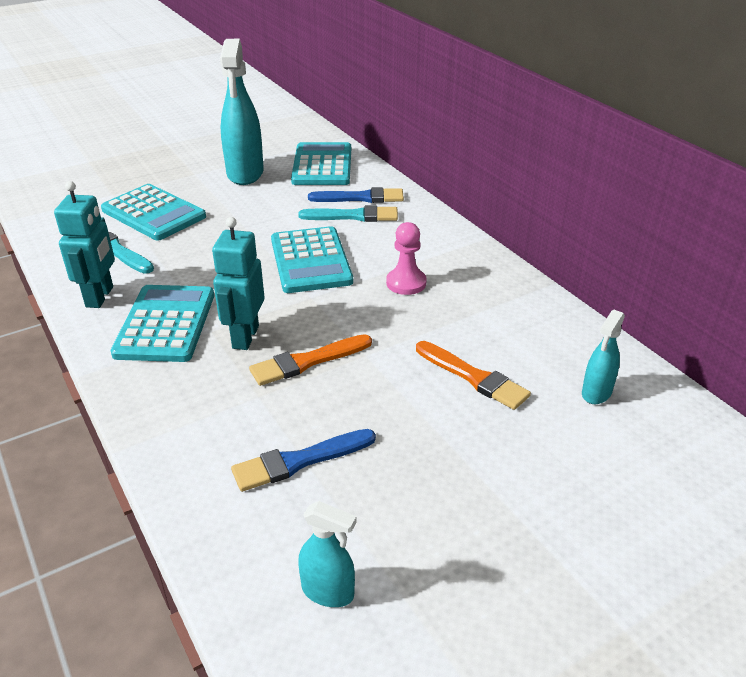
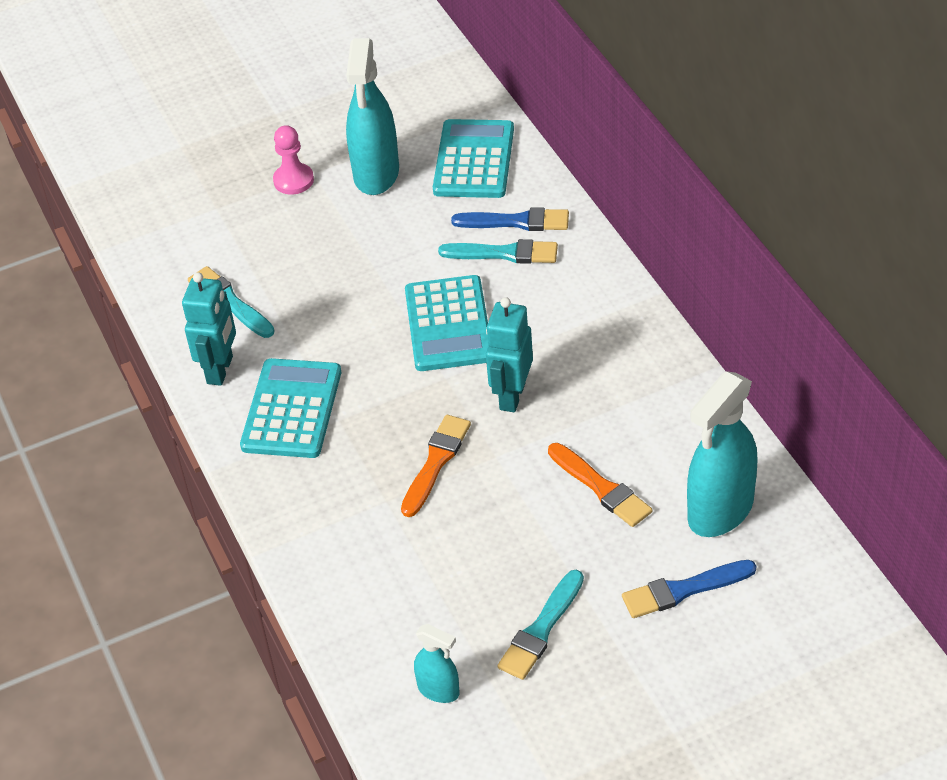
camera: 10 degrees right, 10 degrees up
(153, 213) = (268, 243): turquoise calculator -> none
(245, 337) = (374, 429): turquoise robot -> turquoise robot (511, 396)
(299, 461) = (421, 572): blue brush -> blue brush (683, 590)
(307, 361) = (436, 462): orange brush -> orange brush turned 135 degrees clockwise
(406, 283) = (551, 361): pink pawn -> pink pawn (293, 180)
(439, 515) = (541, 629): none -> turquoise brush
(596, 393) = (720, 511): turquoise spray bottle -> turquoise spray bottle, size x1.97

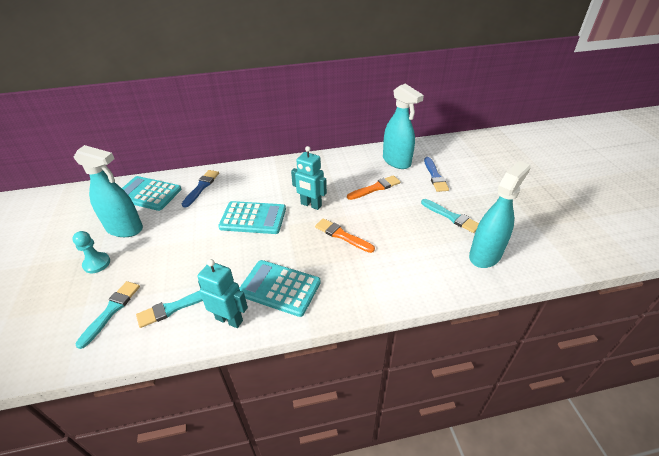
camera: 80 degrees left, 5 degrees down
(293, 180) = (97, 263): pink pawn -> turquoise pawn
(438, 690) = (485, 255): turquoise spray bottle -> turquoise spray bottle, size x1.97
(504, 253) = (219, 194): turquoise brush -> turquoise brush (111, 311)

